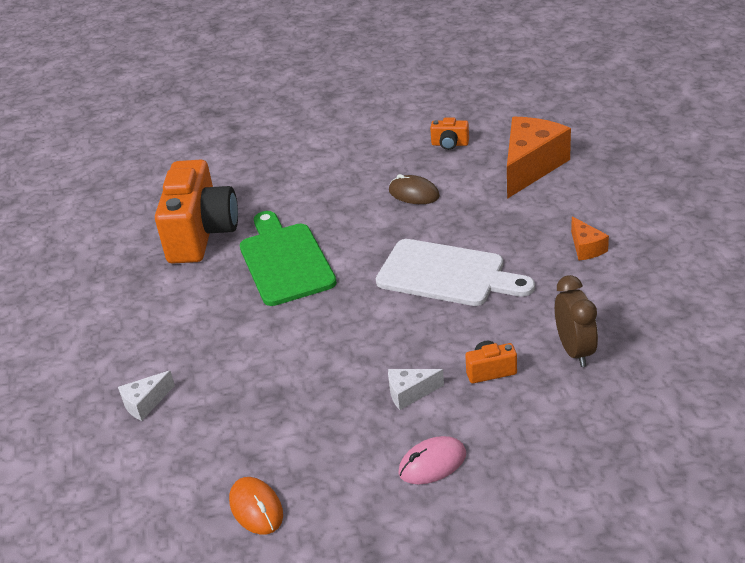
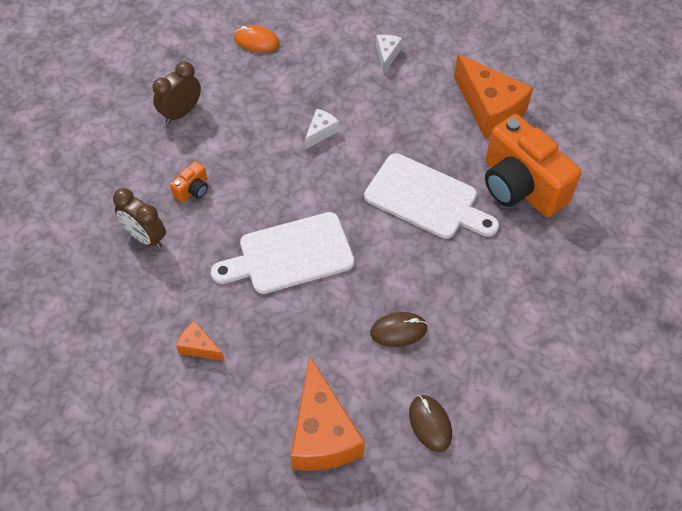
camera: 135 degrees right, 20 degrees up
(134, 300) = (489, 109): none -> orange cheese
(285, 261) = (425, 198): green cutting board -> white cutting board
(410, 393) = (232, 146): white cheese -> white cheese (321, 132)
(432, 463) = (181, 113): pink mouse -> brown clock
(450, 144) = (430, 424): orange camera -> brown mouse

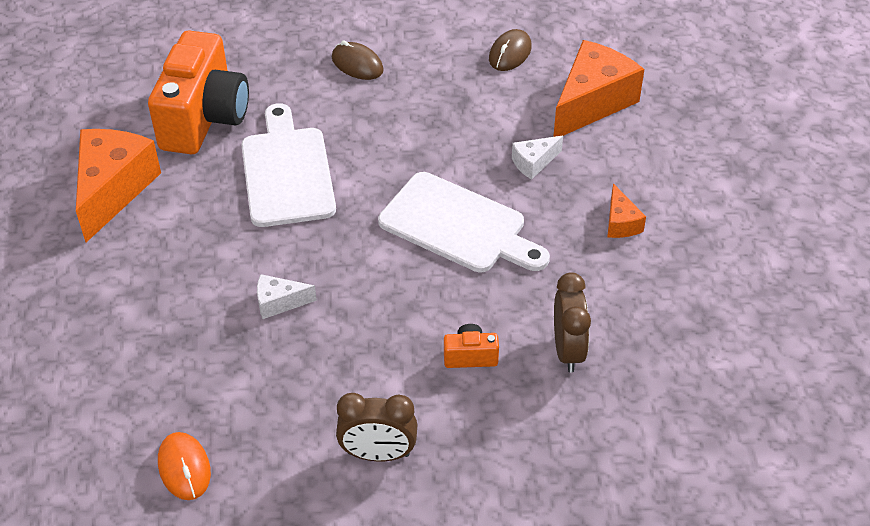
camera: 130 degrees left, 10 degrees down
(387, 55) = (98, 320): white cheese -> white cheese (534, 163)
(398, 330) = (451, 112): brown mouse -> brown mouse (357, 64)

